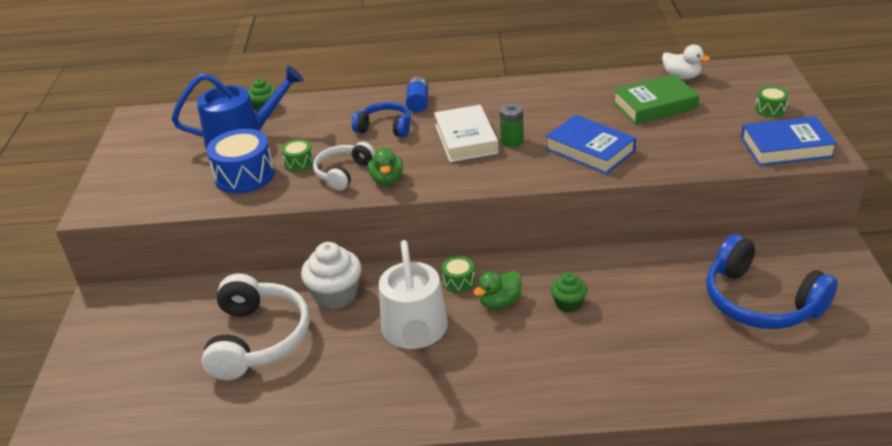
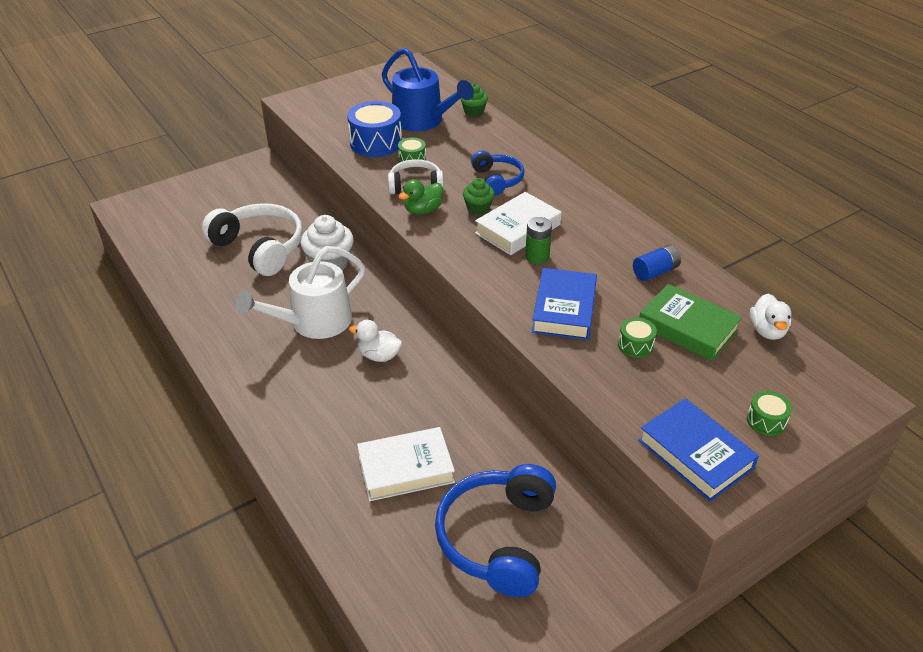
camera: 55 degrees right, 5 degrees up
(258, 339) = (260, 248): white headphones -> white headphones turned 105 degrees counterclockwise
(418, 103) = (551, 182): blue battery -> blue battery (655, 272)
(459, 281) = (389, 322): green drum -> green drum (635, 345)
(499, 302) = (379, 355): green duck -> white duck
(568, 304) = (404, 399): green cupcake -> green cupcake (478, 208)
(655, 329) = (406, 469): none -> white book

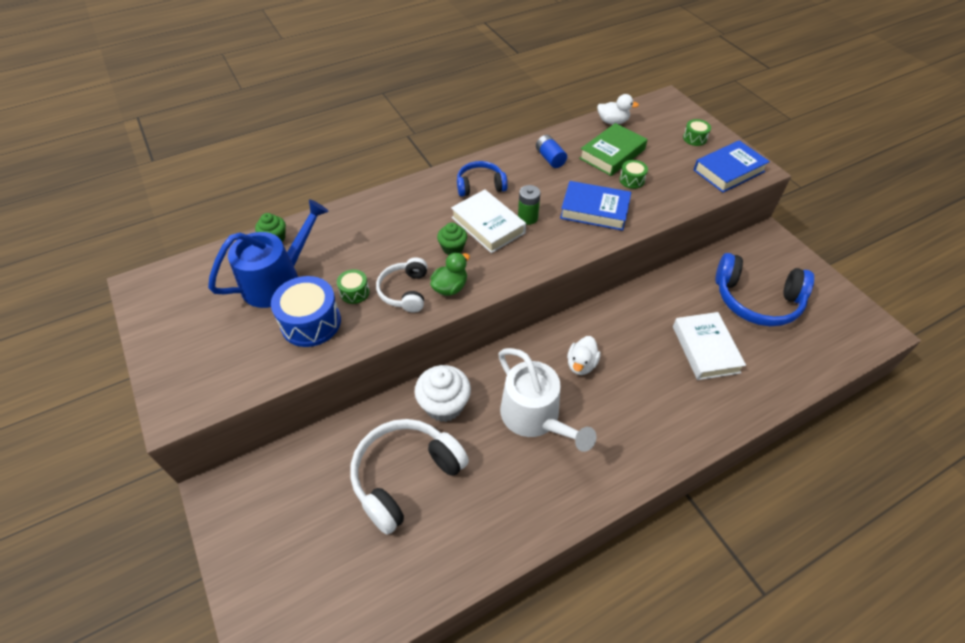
camera: 85 degrees left, 10 degrees up
(423, 210) = (450, 287): green duck -> green duck turned 105 degrees counterclockwise
(497, 180) = (408, 231): blue headphones -> blue headphones (480, 185)

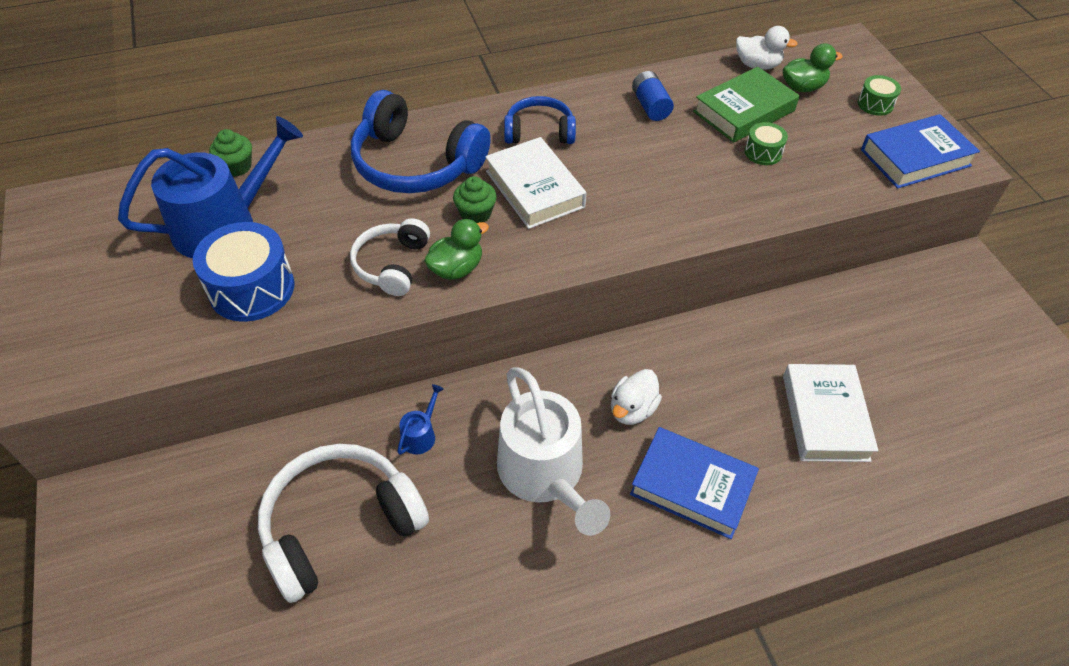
camera: 10 degrees right, 0 degrees up
(354, 292) = (322, 256): green drum -> none
(444, 405) = (420, 435): white cupcake -> blue watering can
(527, 218) = (594, 186): green battery -> none
(594, 210) = (695, 188): blue book -> blue book (692, 486)
(646, 133) = (803, 87): none -> green duck
(756, 300) = (922, 357): blue headphones -> blue headphones (415, 164)

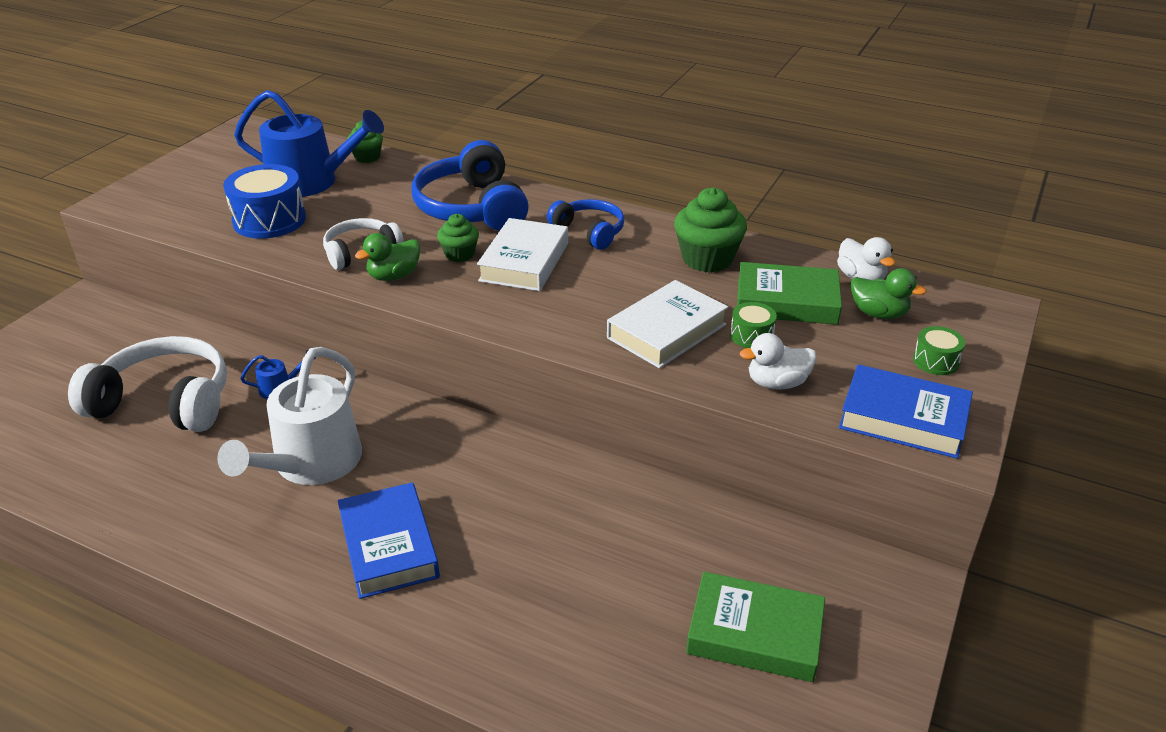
camera: 45 degrees right, 15 degrees down
(456, 269) = (394, 276): green duck -> green duck turned 135 degrees clockwise
(632, 409) = (429, 470): white duck -> white duck (777, 383)
(650, 106) = (707, 259): blue battery -> green cupcake
(825, 417) = (565, 586): white book -> white book (667, 331)
(947, 359) = (755, 633): none -> green book

